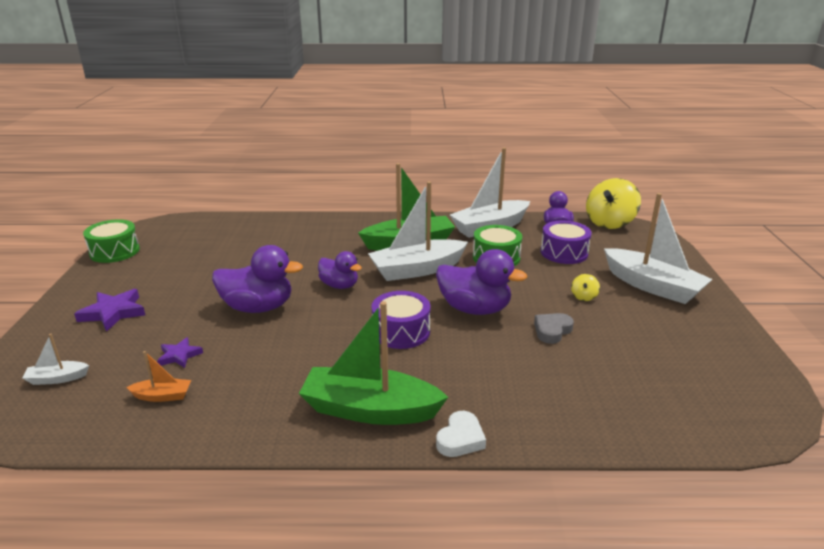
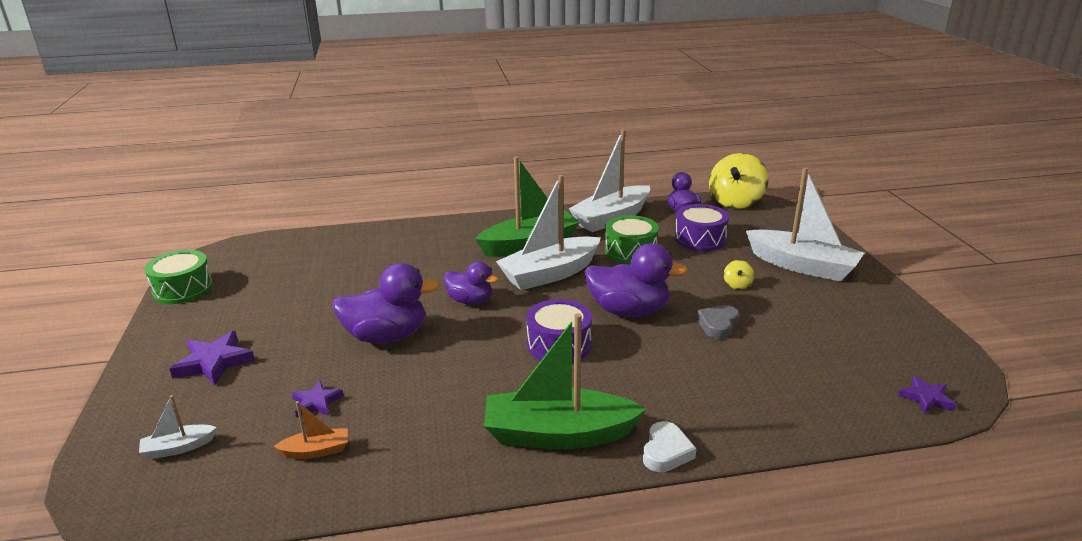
camera: 10 degrees left, 0 degrees up
(732, 423) = (926, 398): none -> purple star

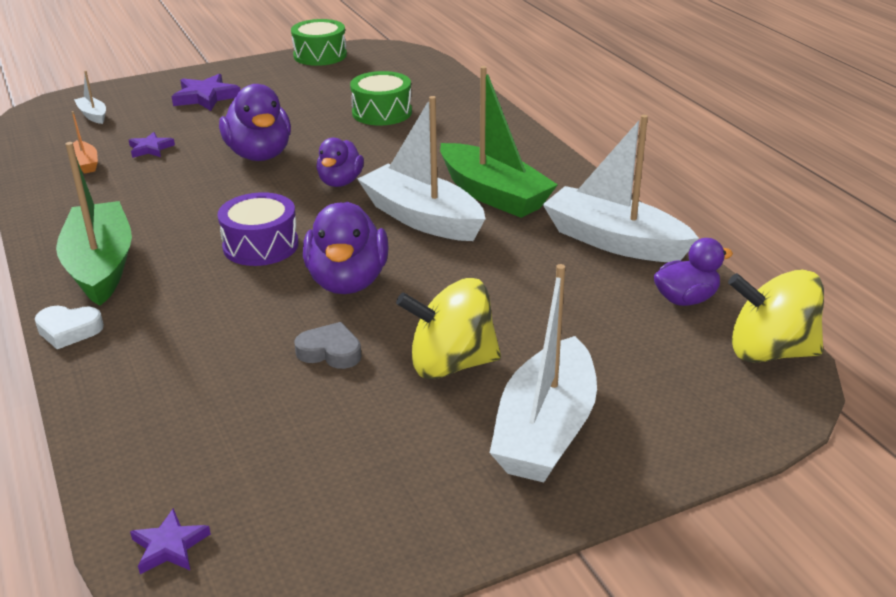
camera: 75 degrees right, 5 degrees up
(630, 251) = (513, 267): green drum -> green drum (382, 112)
(700, 239) = (589, 322): purple drum -> none
(737, 285) = (451, 364): yellow spinning top -> yellow spinning top, size x2.38

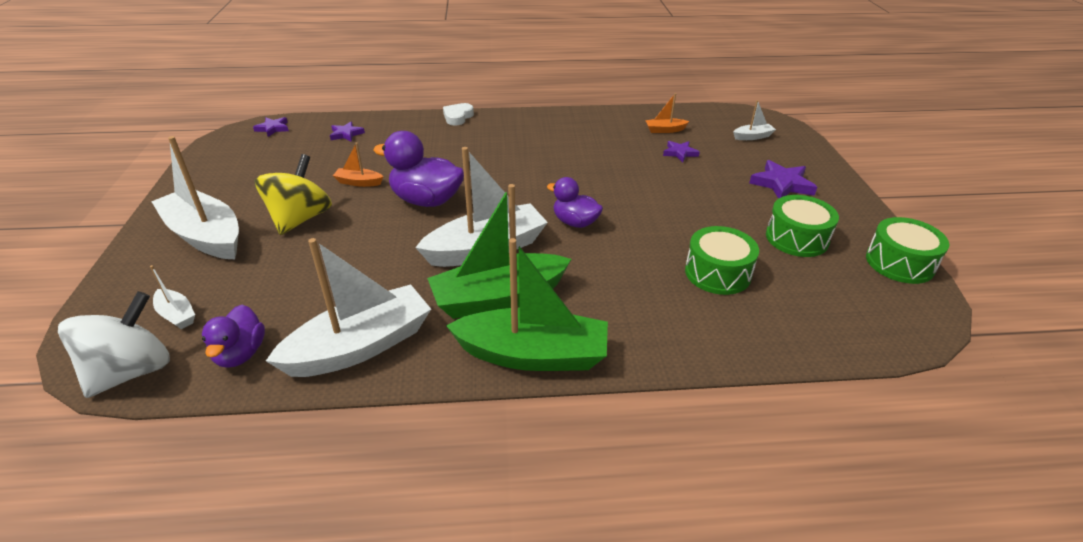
camera: 110 degrees right, 5 degrees up
(101, 266) = (517, 128): green boat -> green boat (533, 355)
(169, 431) = (346, 134): none -> purple star
(259, 155) = (647, 194): purple duck -> none
(261, 245) = (500, 177): purple drum -> none
(305, 88) = (796, 238): none -> green drum
(330, 352) = (359, 182): grey heart -> orange boat
(684, 368) = (176, 315): none -> white boat
(770, 352) = (131, 371): yellow spinning top -> white spinning top

